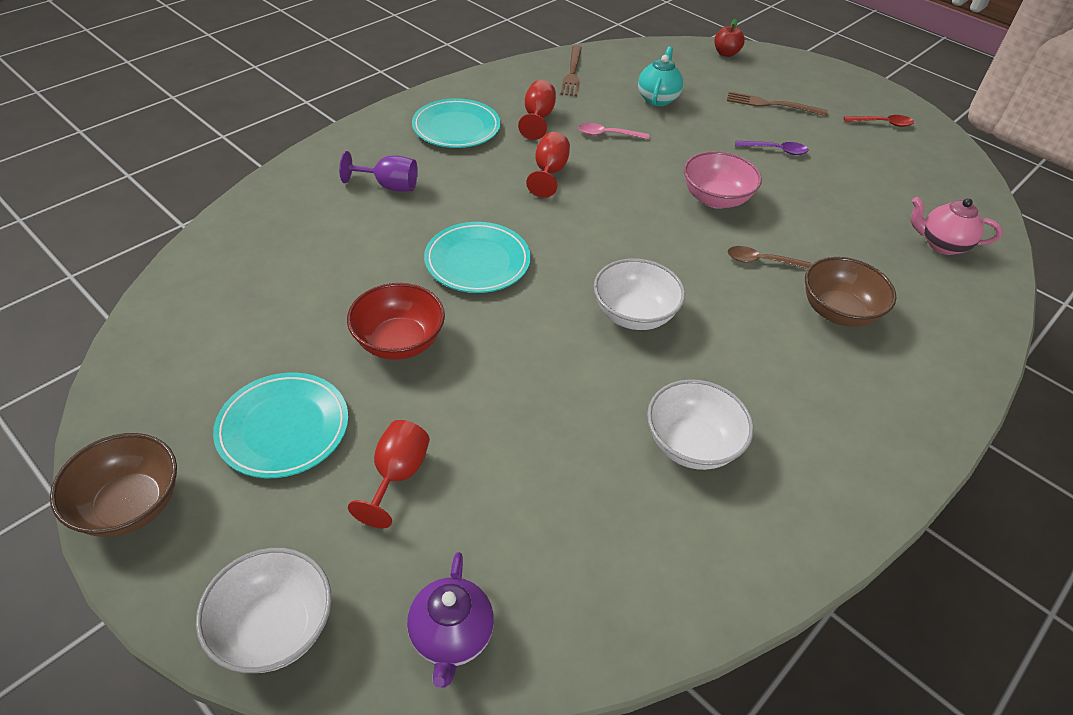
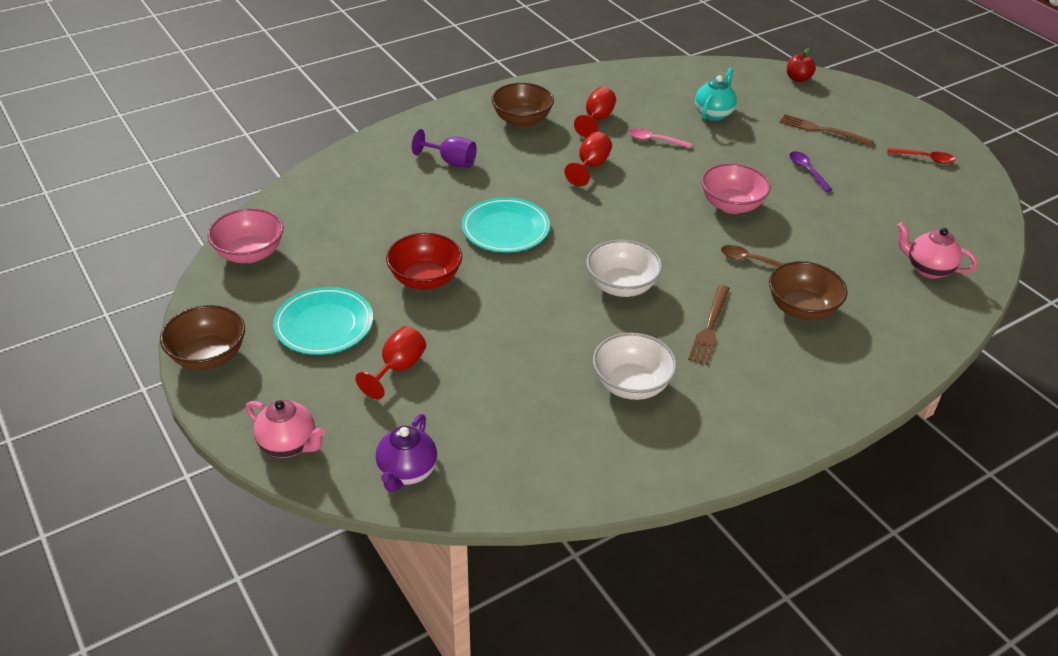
camera: 15 degrees right, 5 degrees down
(161, 341) = (250, 254): none -> pink bowl
(274, 628) = (289, 445): white bowl -> pink teapot
(456, 128) = (522, 120): turquoise plate -> brown bowl
(572, 73) = (642, 83): brown fork -> brown fork (710, 327)
(776, 150) = (807, 171): purple spoon -> purple spoon turned 135 degrees counterclockwise

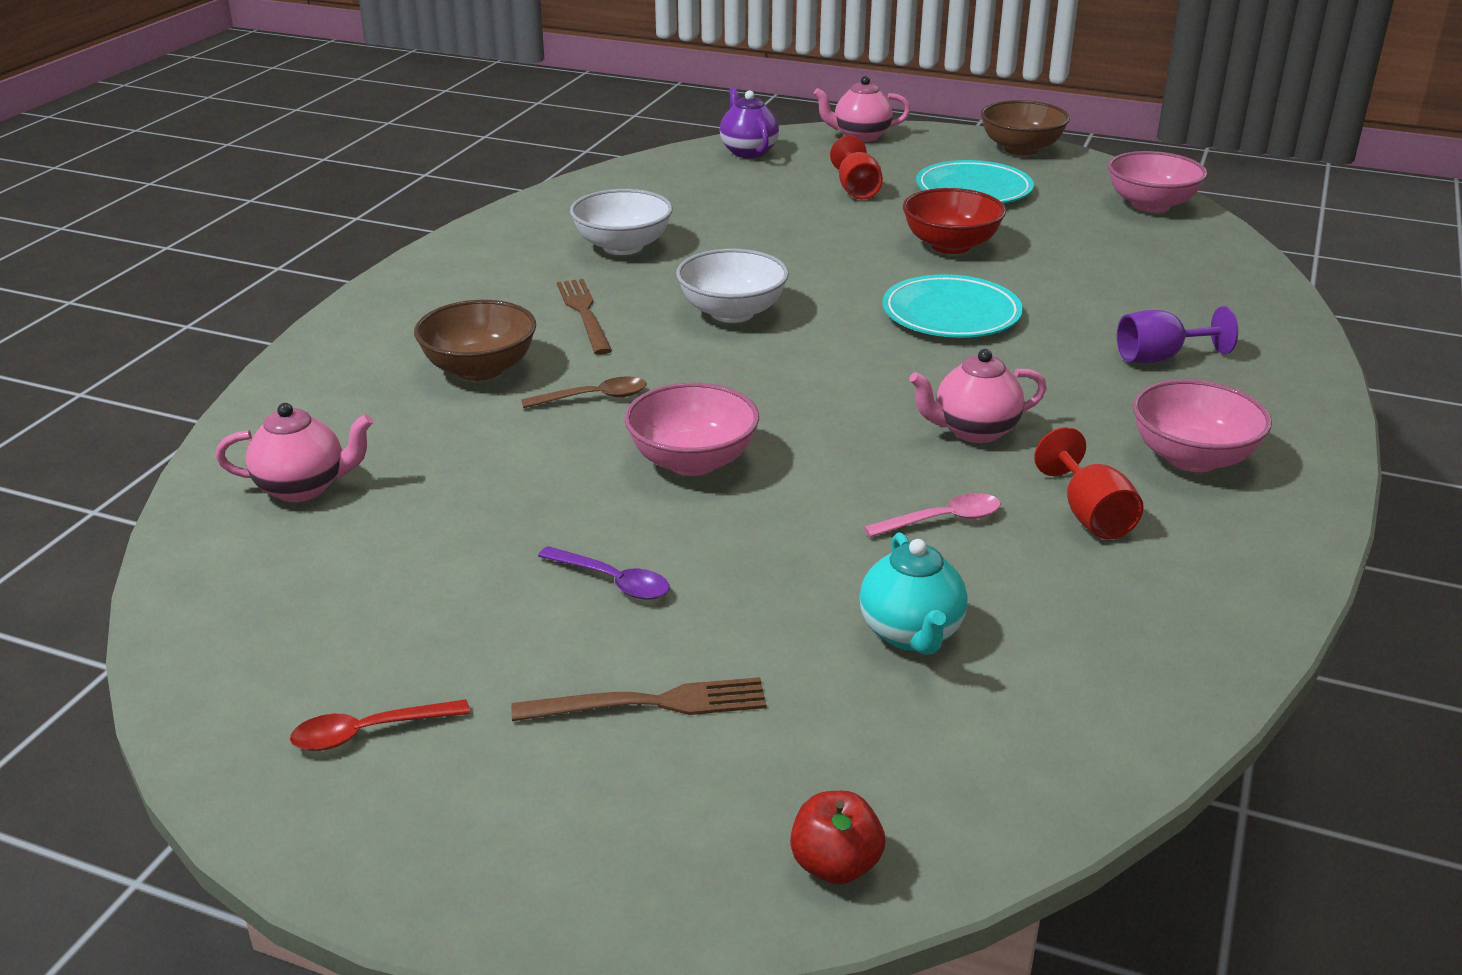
camera: 145 degrees right, 10 degrees down
(522, 120) = (1192, 458): brown bowl -> pink bowl
(590, 166) = (974, 431): red goblet -> pink teapot

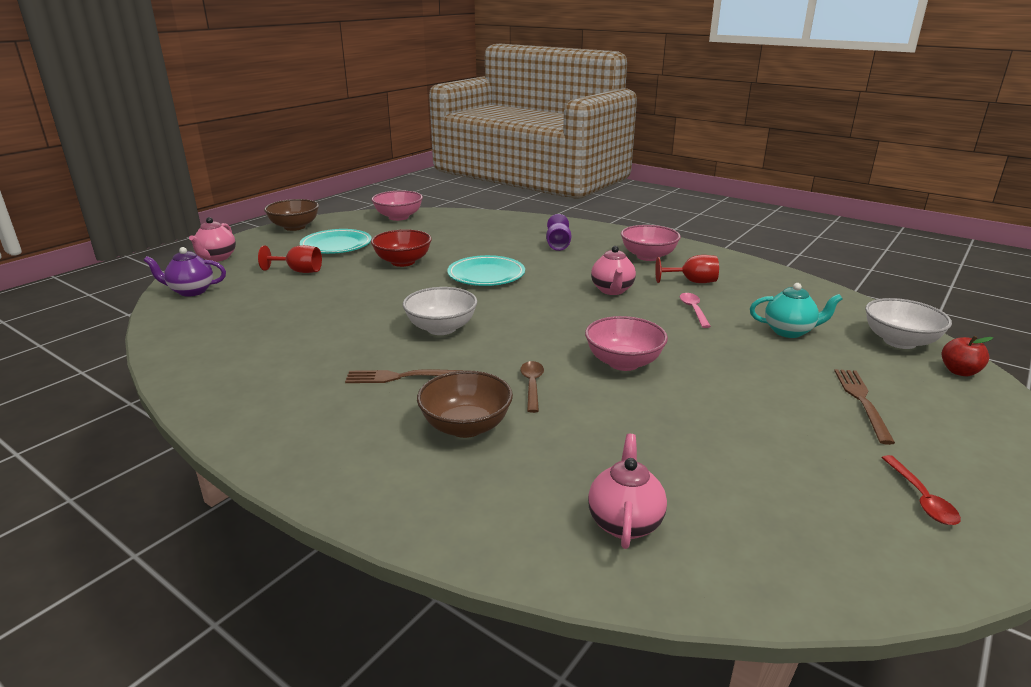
camera: 75 degrees left, 5 degrees down
(613, 581) = (751, 400): purple spoon -> none
(623, 246) = (304, 351): white bowl -> white bowl (899, 341)

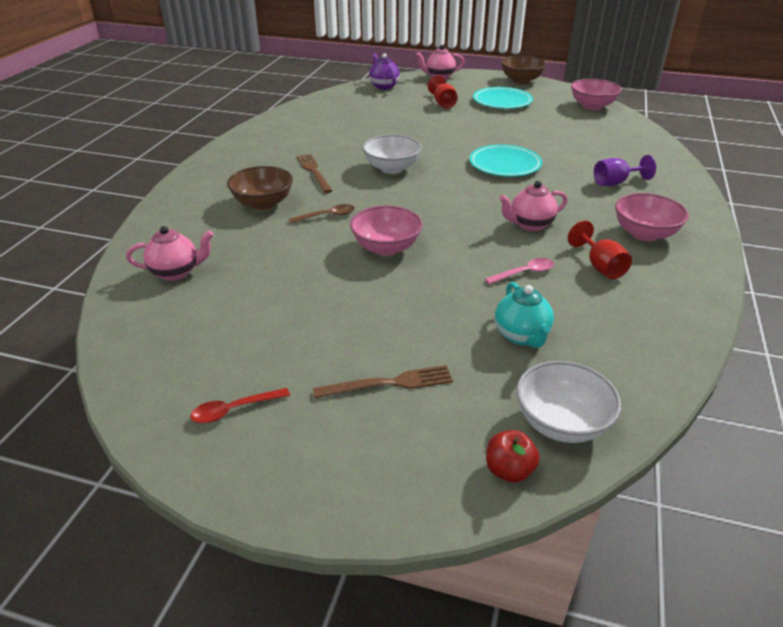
camera: 70 degrees right, 10 degrees up
(403, 262) = (497, 130): red bowl -> none

